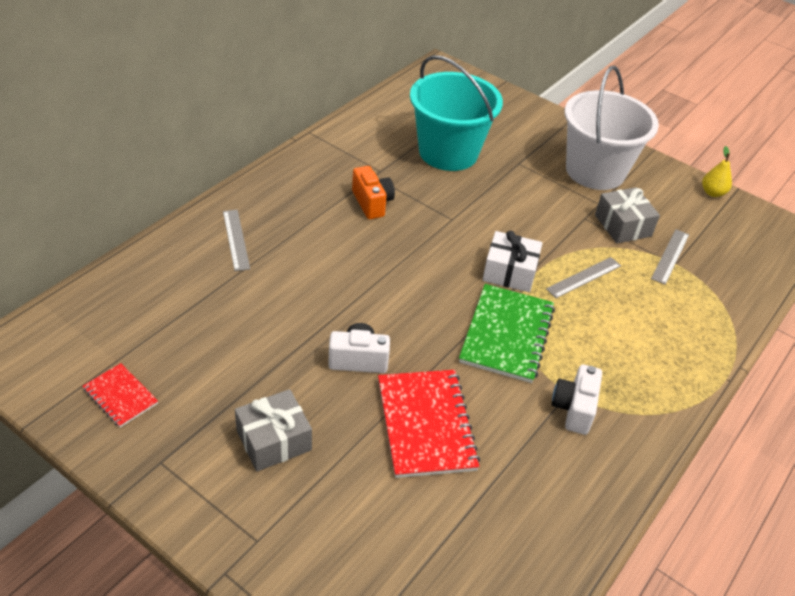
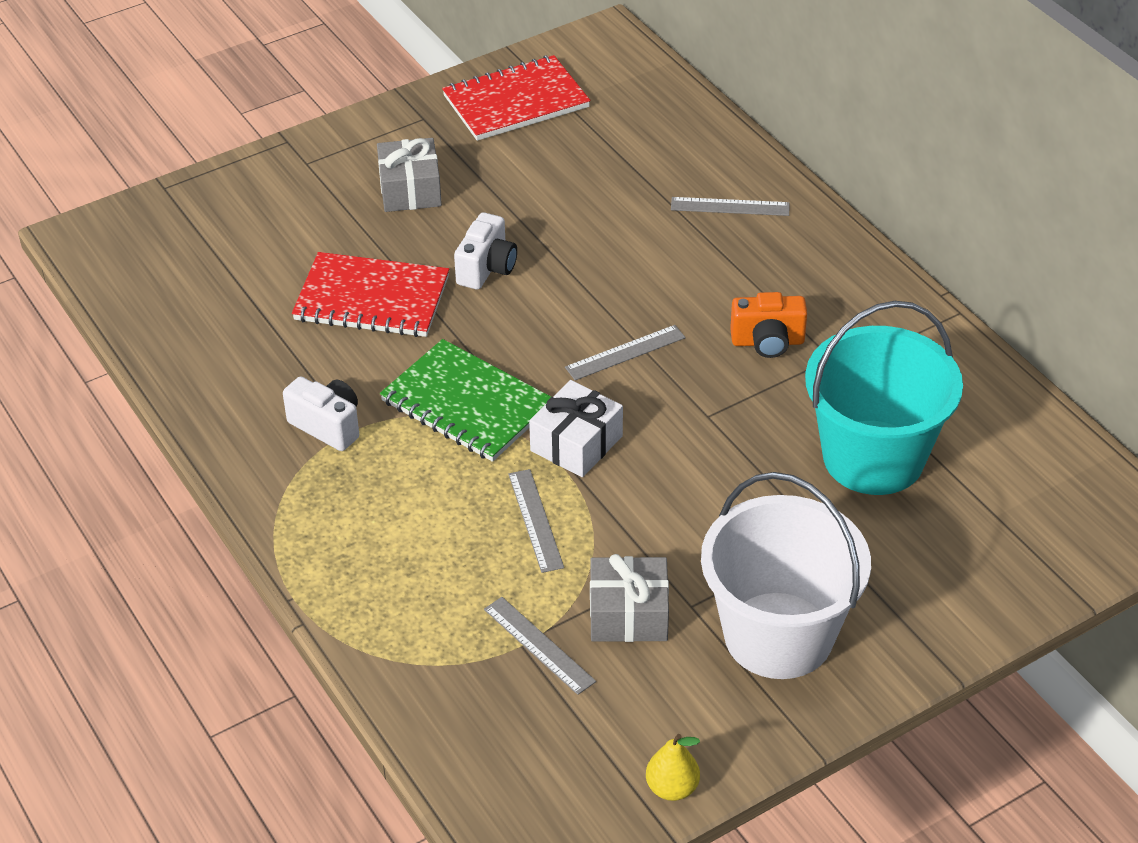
camera: 115 degrees right, 0 degrees up
(120, 396) = (516, 102): red notebook -> red notebook, size x1.84
(414, 265) = (625, 352): none -> grey ruler

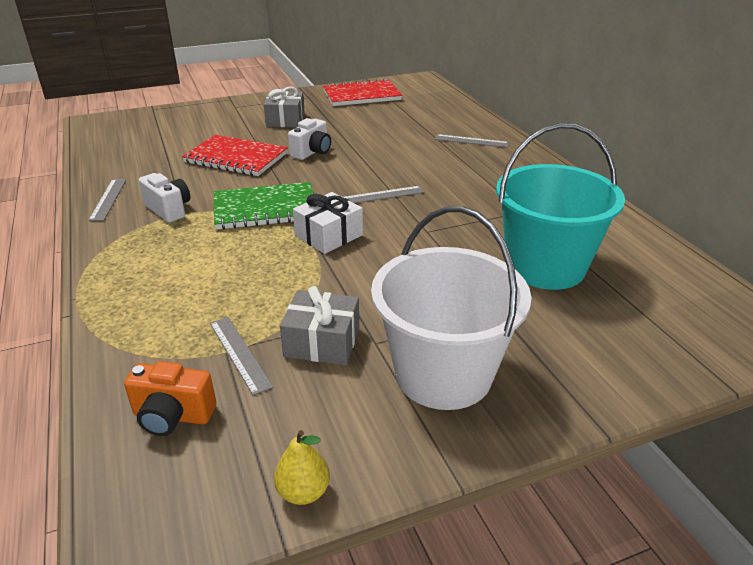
camera: 10 degrees right, 10 degrees down
(467, 404) = (265, 209): green notebook -> green notebook turned 60 degrees counterclockwise
(535, 520) = (279, 274): grey ruler -> grey ruler (108, 199)
(767, 342) = (480, 199): orange camera -> orange camera (173, 416)

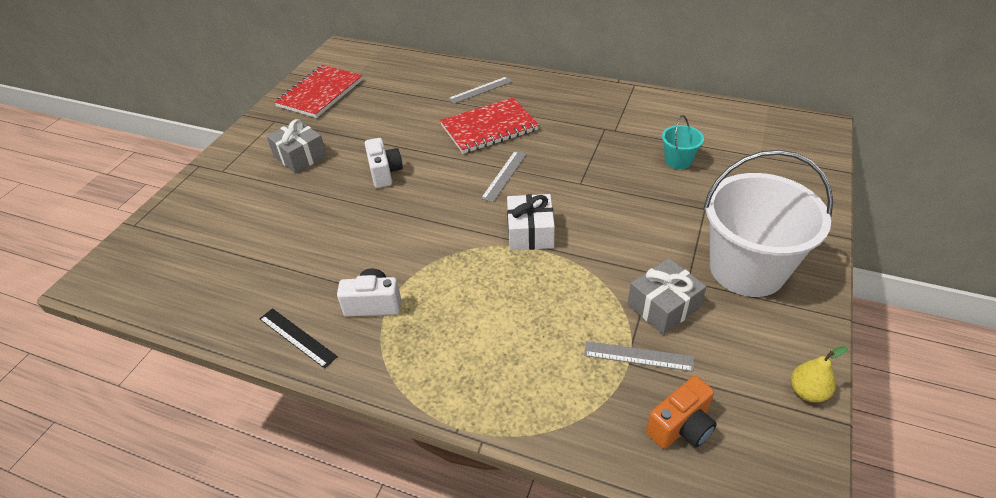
camera: 45 degrees left, 10 degrees up
(108, 199) = (297, 337): grey ruler -> black ruler
(236, 158) = (331, 220): red notebook -> red notebook (489, 128)
(265, 209) = (447, 245): green notebook -> none
(545, 267) = (678, 160): turquoise bucket -> turquoise bucket, size x0.44

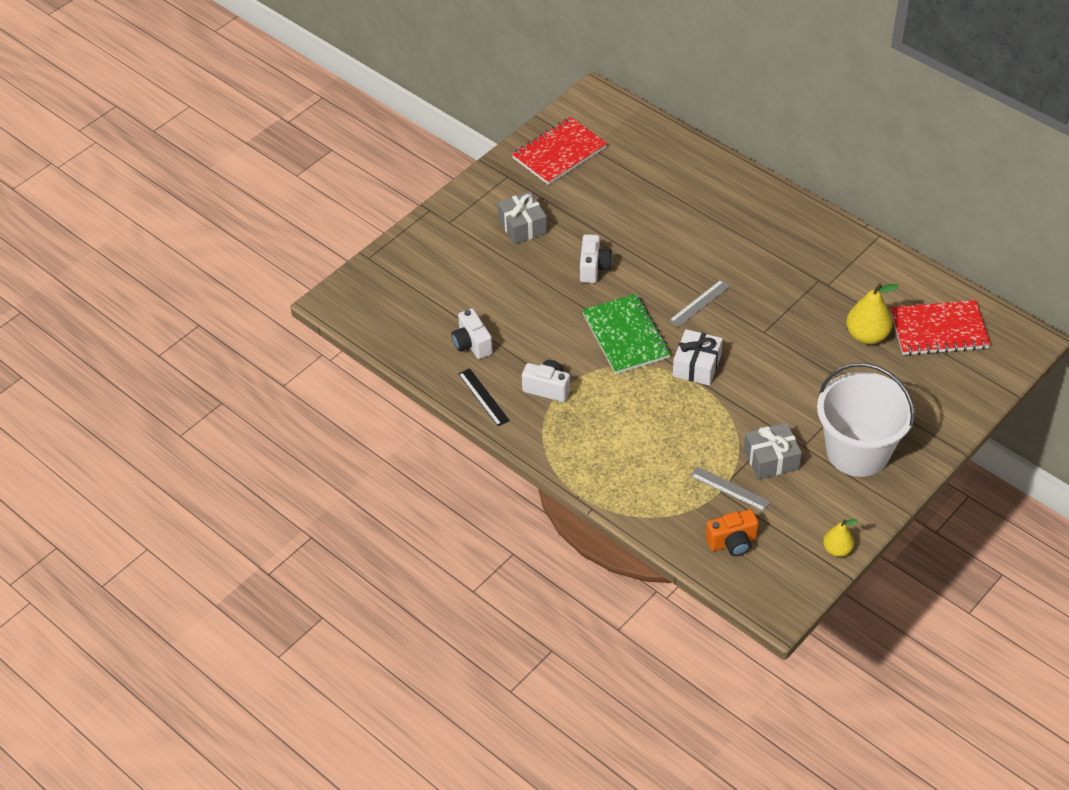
camera: 20 degrees right, 5 degrees up
(270, 280) = (472, 344): none -> white camera
(442, 225) = (626, 336): none -> green notebook
(480, 90) = (720, 196): grey ruler -> none
(489, 128) = (708, 246): red notebook -> red notebook (939, 330)
(678, 160) = (867, 335): turquoise bucket -> yellow pear

